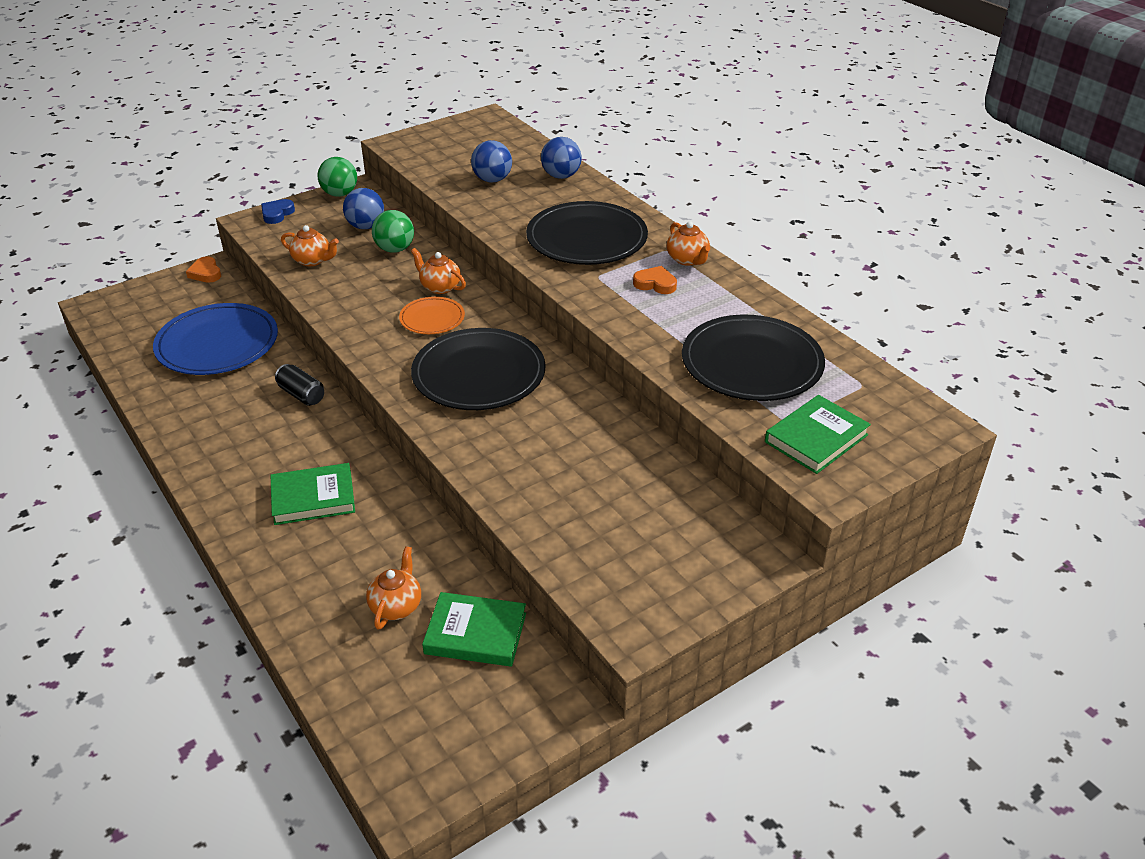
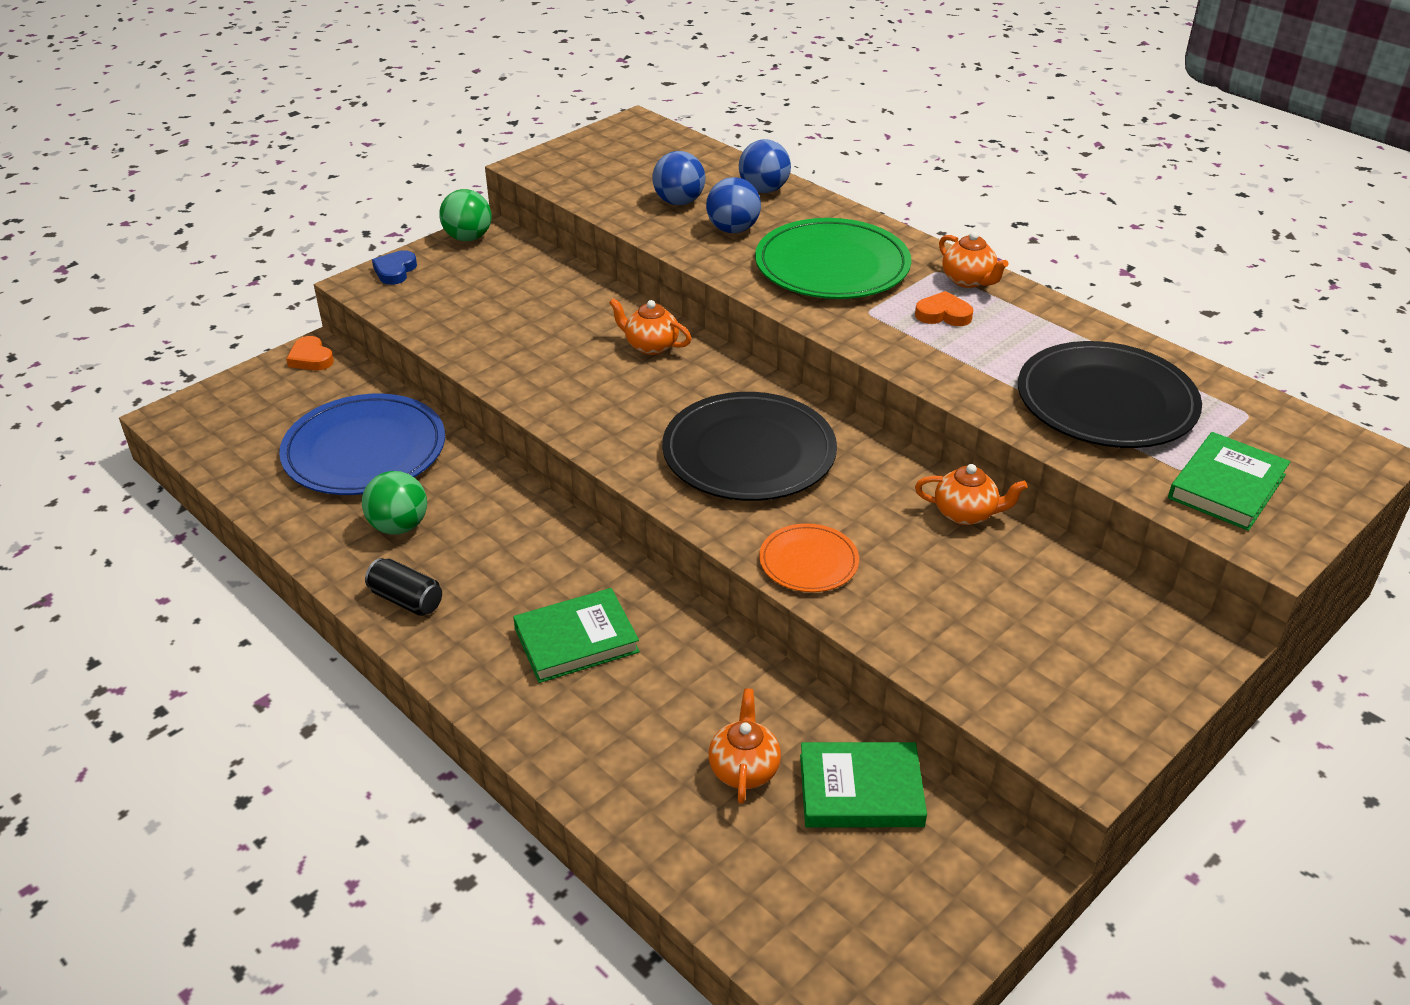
camera: 10 degrees left, 0 degrees up
(301, 395) = (505, 505): black can -> black can (406, 600)
(312, 260) = (469, 327): orange teapot -> orange teapot (966, 514)
(366, 226) = (520, 276): blue ball -> blue ball (733, 229)
(395, 249) = (571, 303): green ball -> green ball (399, 526)
(432, 318) = (658, 387): orange plate -> orange plate (808, 561)
(586, 238) = (832, 265): black plate -> green plate

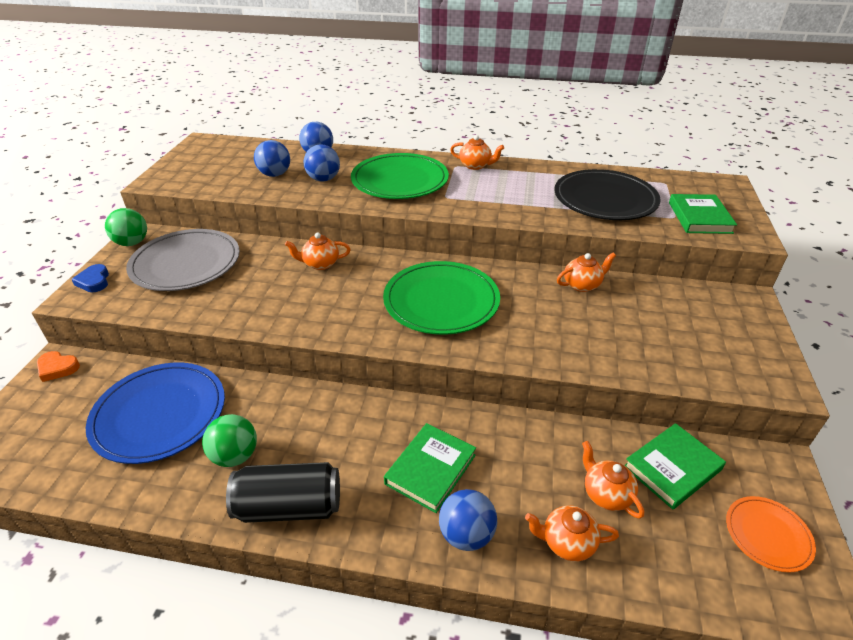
camera: 35 degrees left, 0 degrees up
(406, 600) = (289, 507): black can -> black can, size x1.70
(502, 286) = (186, 263): none -> grey plate
(548, 718) = (466, 534): none -> blue ball
(644, 785) = (566, 542): none -> orange teapot
(749, 452) = (441, 301): black plate -> green plate
(808, 561) = (540, 347): orange plate -> orange plate (767, 535)
(943, 314) = (483, 185): orange heart -> none

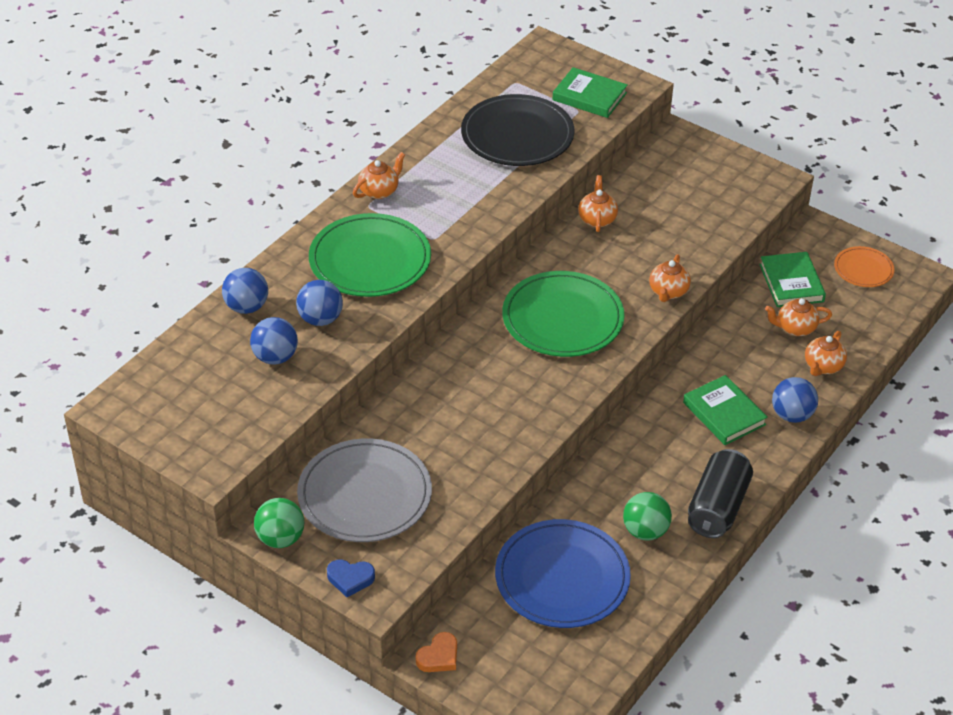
camera: 65 degrees left, 5 degrees up
(320, 264) = (441, 385): orange teapot -> orange teapot (668, 292)

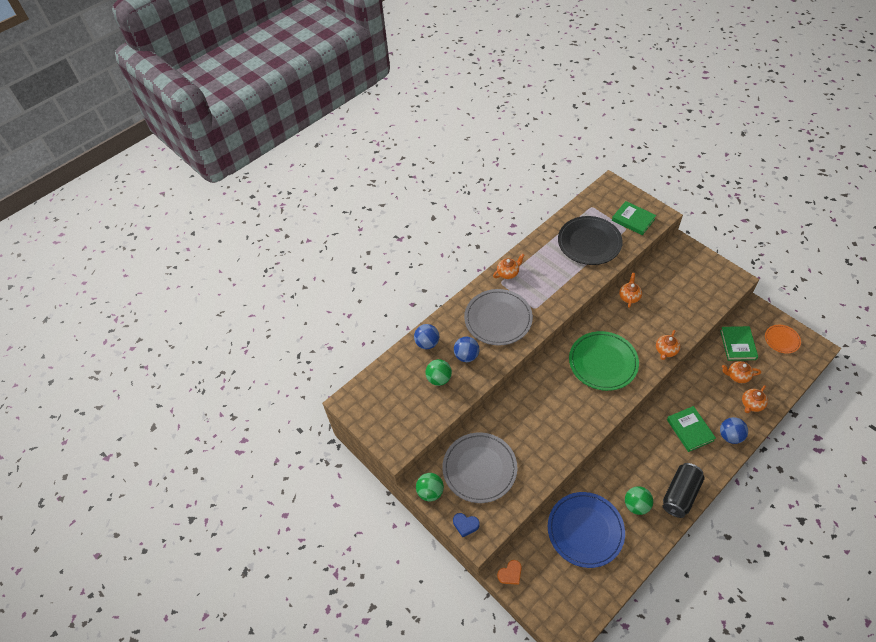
camera: 15 degrees right, 10 degrees up
(275, 357) = (439, 379): blue ball -> green ball
(370, 260) = (498, 319): green plate -> grey plate

